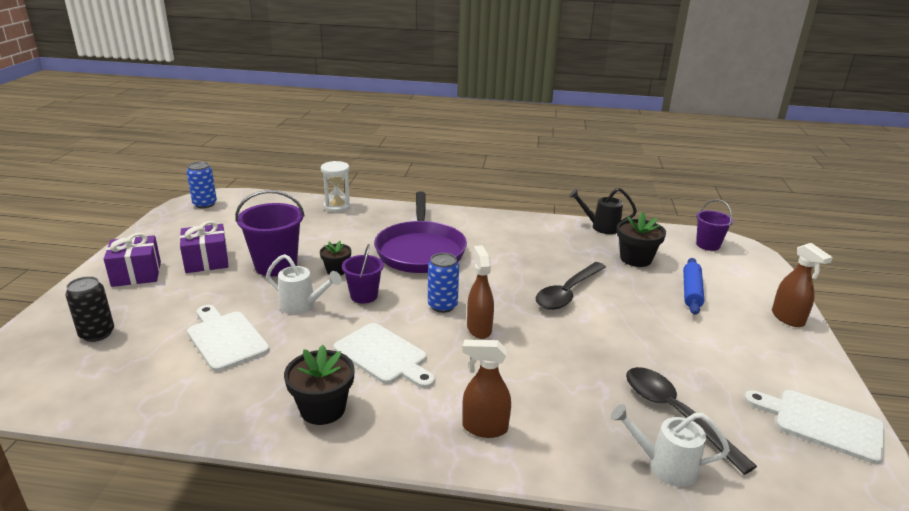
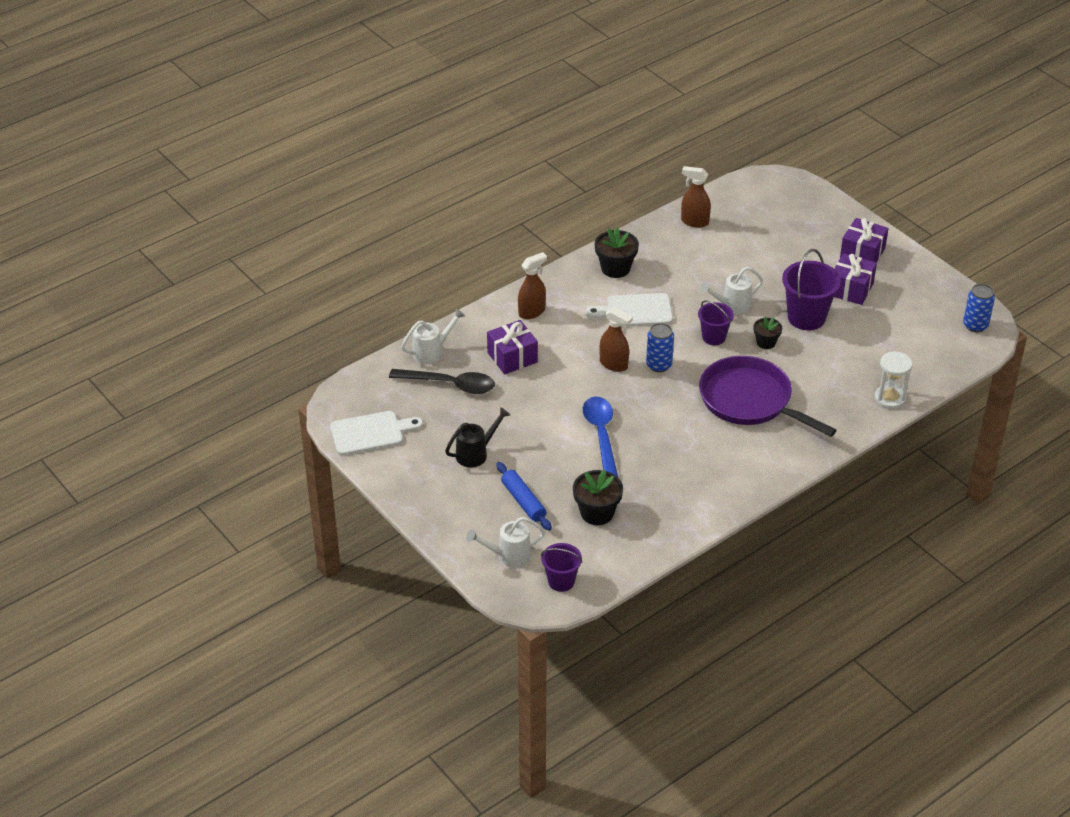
camera: 135 degrees right, 15 degrees up
(97, 334) = (790, 219): black can -> none
(225, 338) = (727, 261): white cutting board -> none
(567, 293) = (601, 435): black spoon -> blue spoon
(570, 396) = (512, 357): none -> purple gift
(601, 227) = (668, 539): black watering can -> black watering can (475, 453)
(738, 272) = (509, 555): none -> white watering can
(788, 318) = (438, 520): brown spray bottle -> brown spray bottle (694, 222)

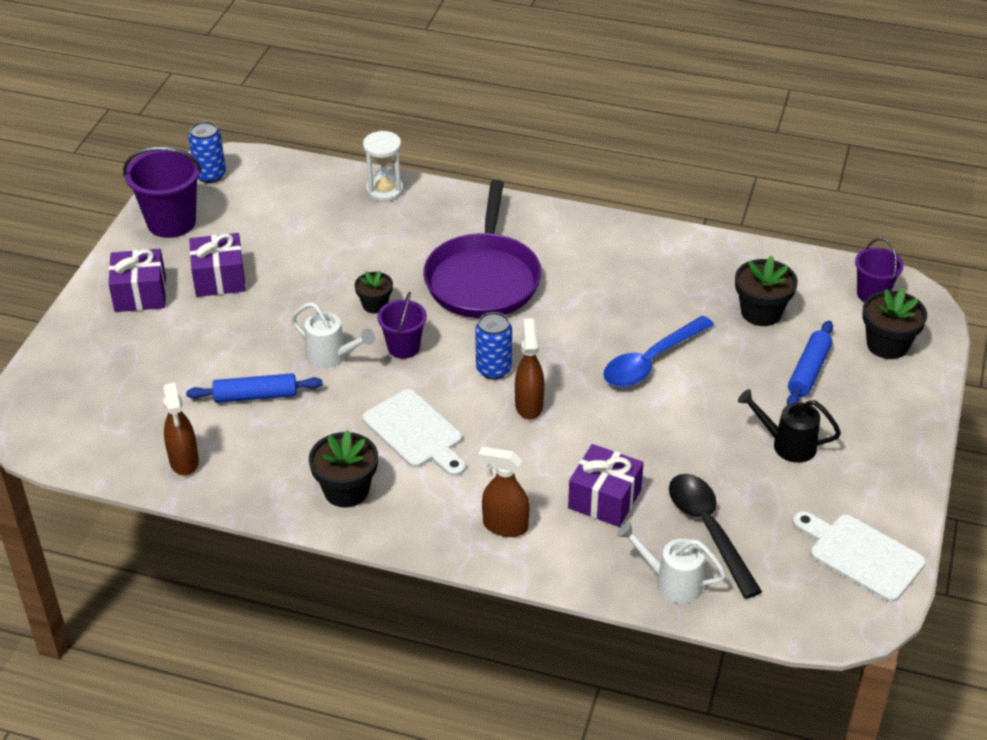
camera: 125 degrees left, 0 degrees up
(509, 555) = (887, 345): white watering can -> black flower pot
(724, 264) = (255, 396): none -> blue rolling pin
(806, 317) = (302, 292): purple bucket -> purple bucket (171, 222)

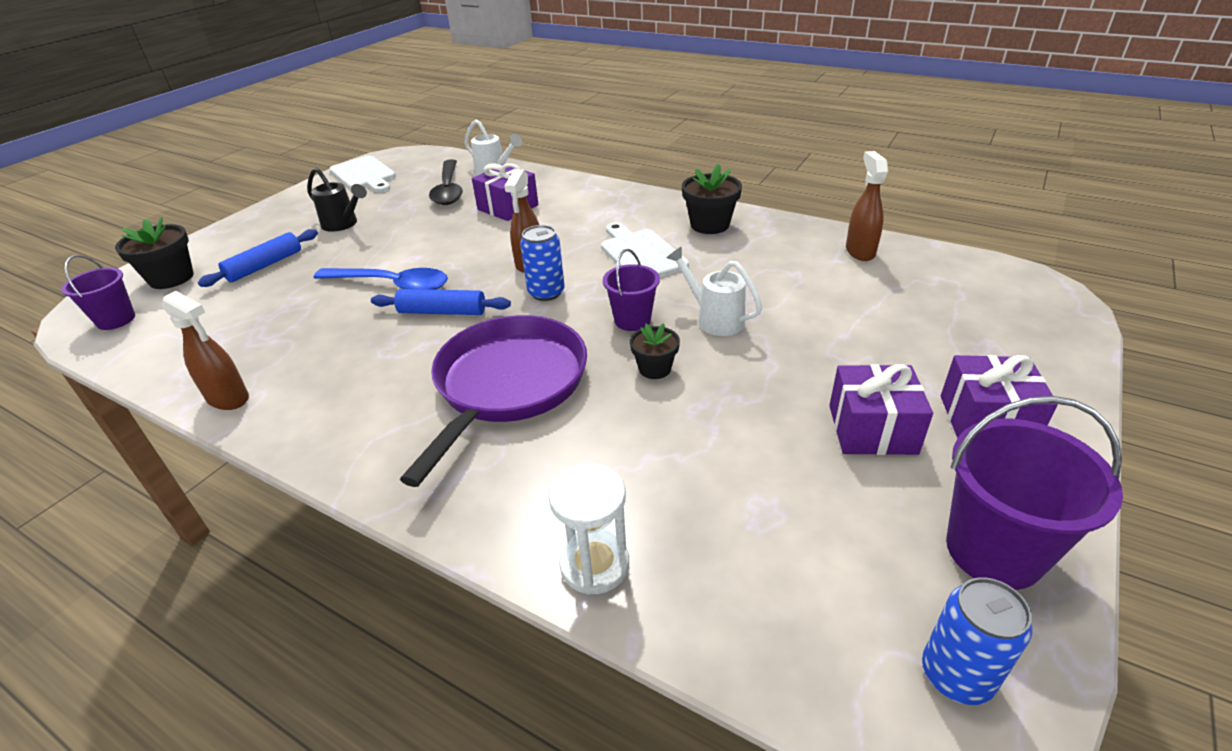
camera: 165 degrees left, 5 degrees down
(255, 396) = (798, 292): blue rolling pin -> blue rolling pin (442, 312)
(505, 526) = (590, 200): brown spray bottle -> brown spray bottle (228, 398)
(650, 361) = (392, 285): blue spoon -> blue spoon turned 45 degrees clockwise
(761, 312) = (242, 315): black flower pot -> none

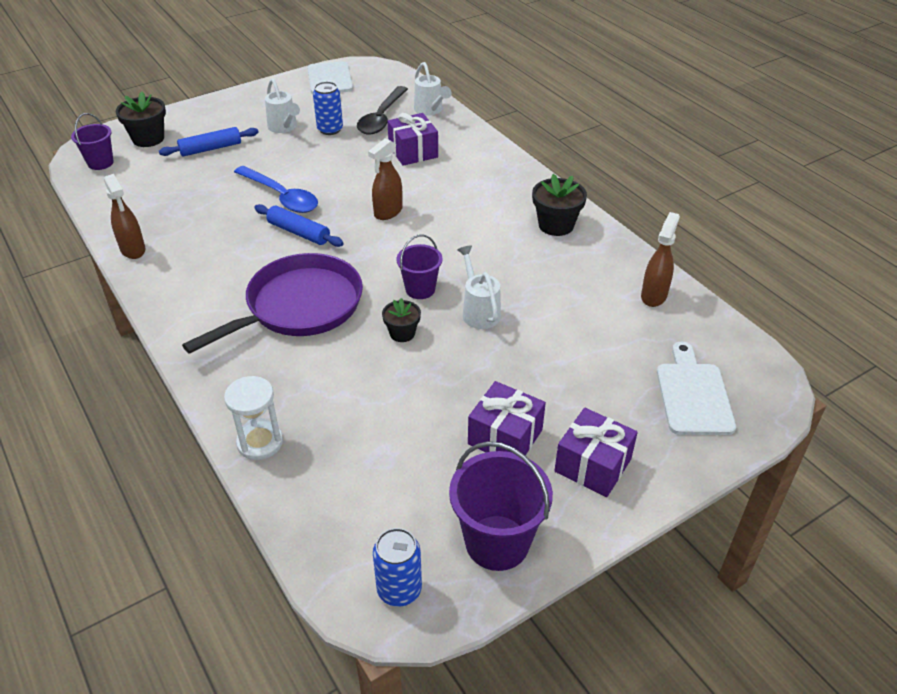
camera: 25 degrees right, 5 degrees up
(343, 224) = (284, 127): black watering can -> white watering can
(546, 293) = (379, 243): blue can -> blue can (330, 129)
(641, 254) = (476, 233): white cutting board -> white cutting board (693, 394)

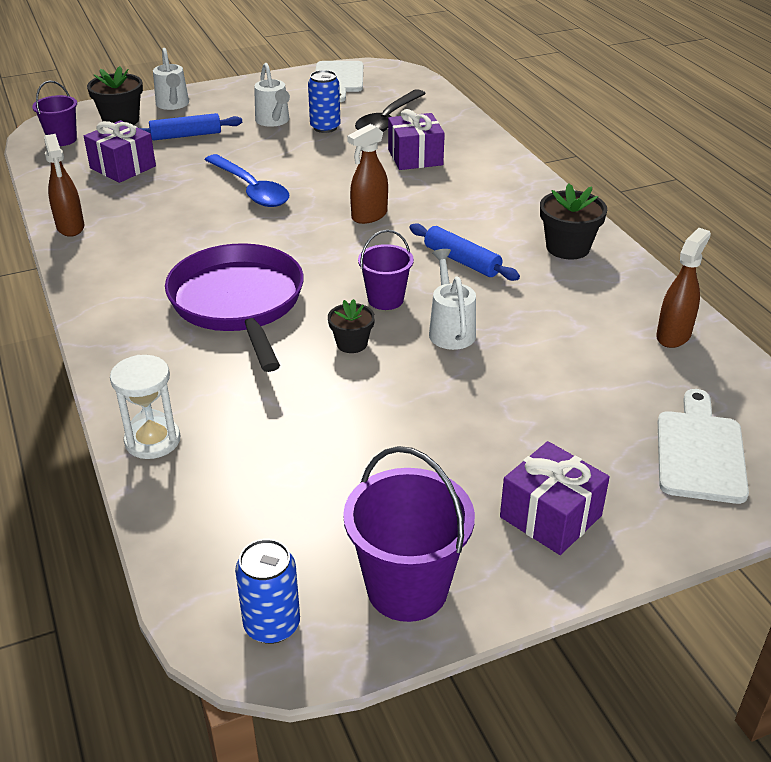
camera: 10 degrees right, 5 degrees down
(299, 232) = (260, 227): blue rolling pin -> blue rolling pin (462, 261)
(299, 307) = (239, 303): purple pan -> purple pan turned 75 degrees counterclockwise
(430, 110) = (446, 117): white watering can -> white watering can (173, 105)
(505, 437) = (447, 470): purple gift -> purple gift (123, 167)

